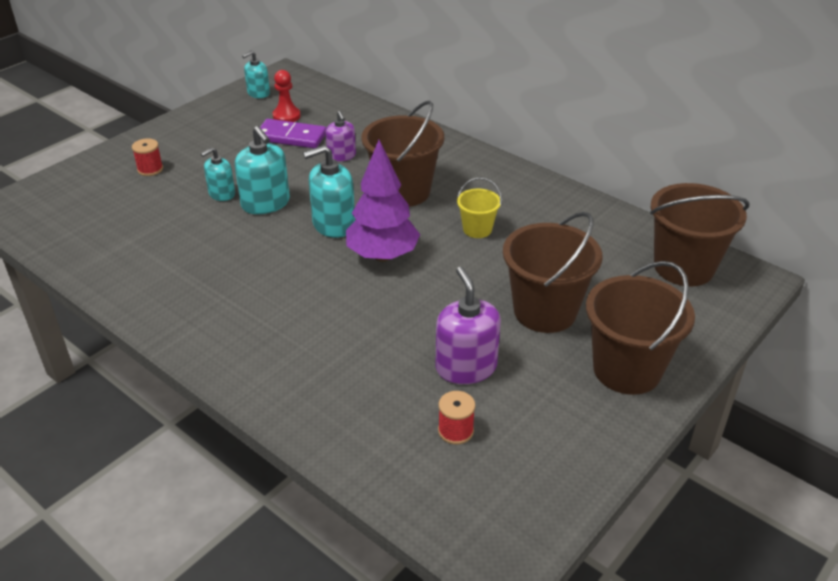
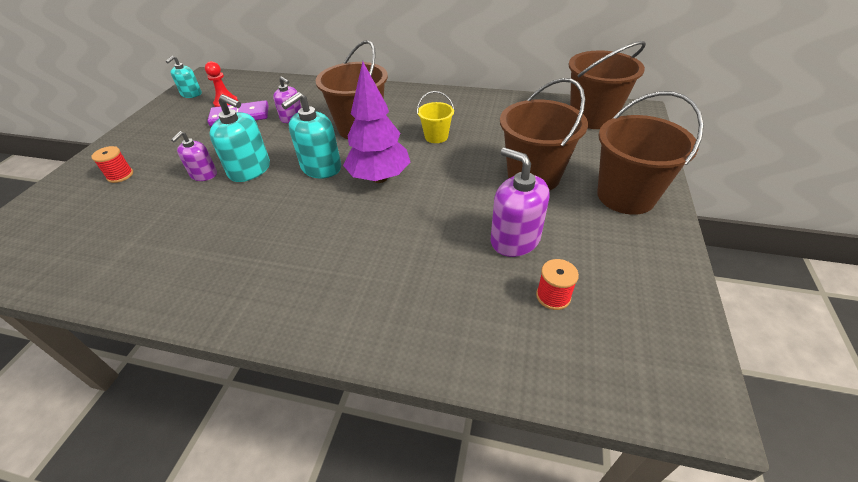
camera: 25 degrees left, 5 degrees up
(222, 194) = (204, 175): turquoise soap dispenser -> purple soap dispenser

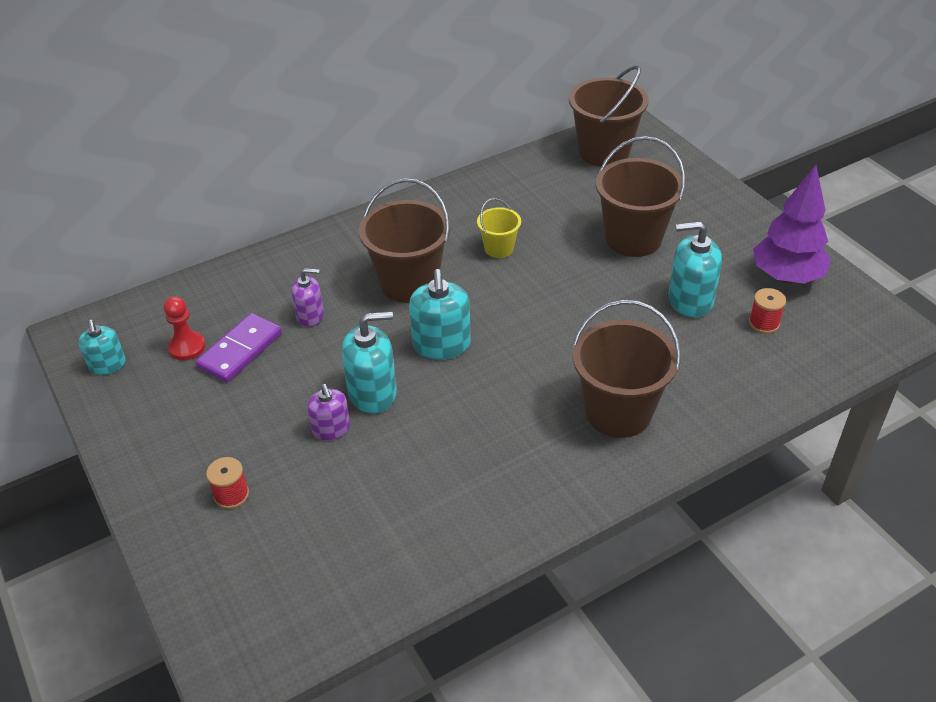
camera: 45 degrees left, 0 degrees up
(379, 178) = (513, 319): purple tree -> purple tree (786, 277)
(515, 239) = (690, 300): purple soap dispenser -> turquoise soap dispenser
(625, 196) = (716, 216): brown bucket -> brown bucket (618, 412)

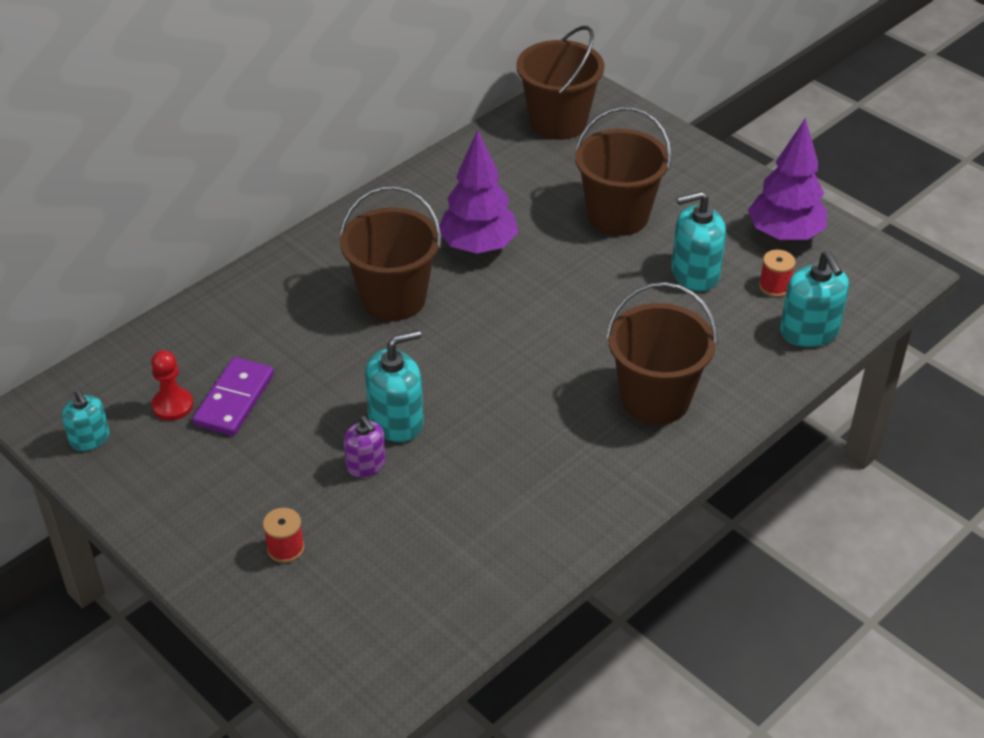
camera: 15 degrees left, 0 degrees up
(310, 315) = (297, 350): purple soap dispenser -> none
(441, 345) = (452, 359): turquoise soap dispenser -> turquoise soap dispenser (809, 331)
(499, 248) = (478, 247): yellow bucket -> purple tree

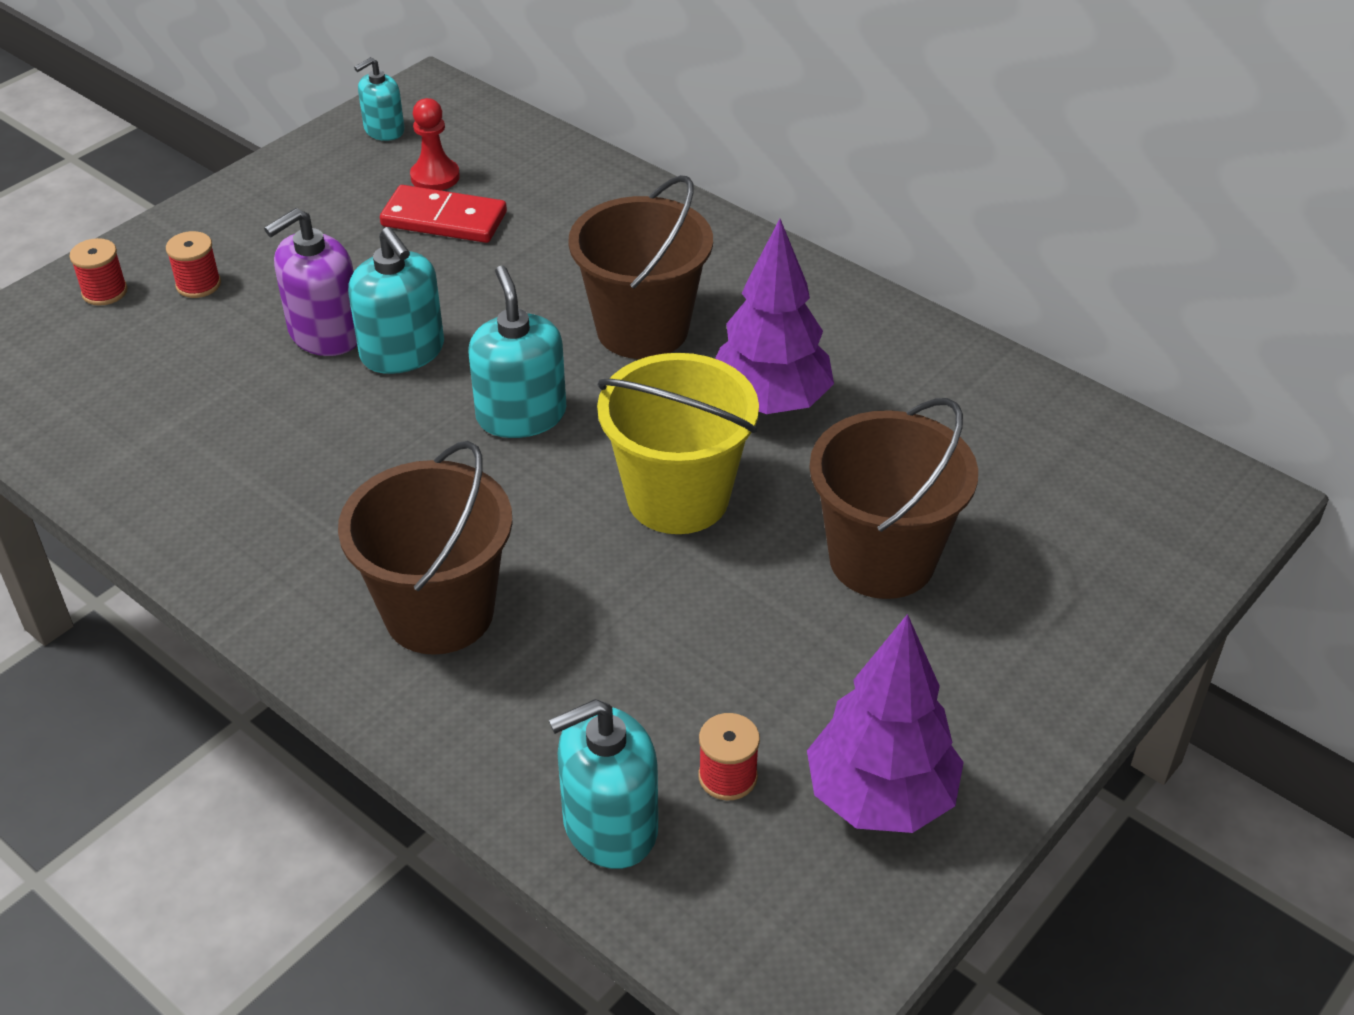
camera: 85 degrees right, 0 degrees up
(234, 399) = (444, 219): purple domino -> red domino
(281, 611) = (104, 292): none -> red spool
(366, 465) = (325, 333): purple soap dispenser -> purple soap dispenser, size x1.61
(558, 122) = (1122, 476): brown bucket -> none
(561, 292) = (678, 497): none -> yellow bucket
(695, 273) = (746, 662): turquoise soap dispenser -> turquoise soap dispenser (521, 415)

